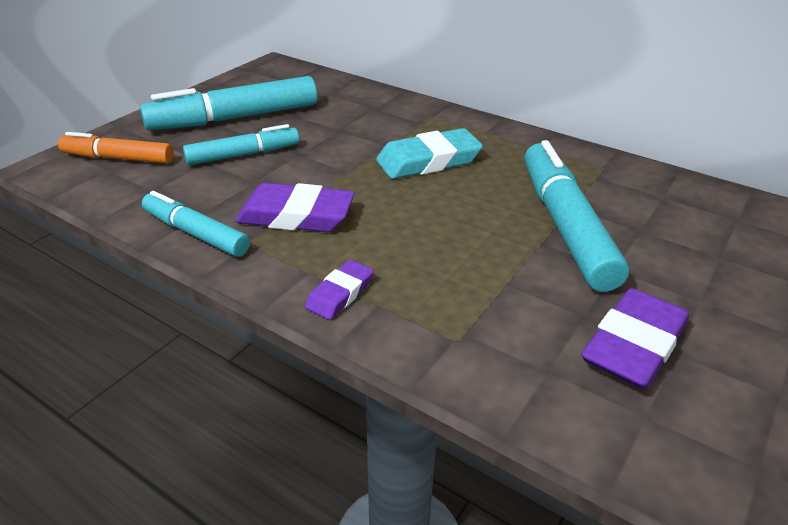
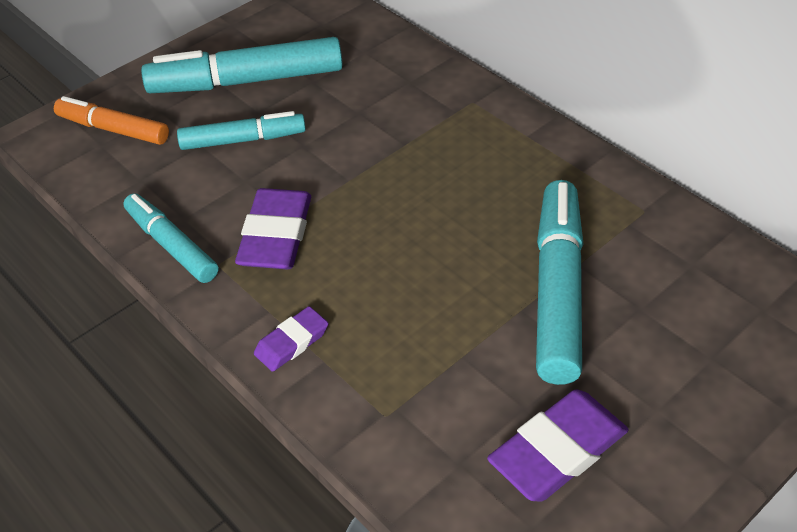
camera: 15 degrees right, 10 degrees up
(296, 215) = (276, 235): purple eraser -> purple eraser turned 75 degrees clockwise
(428, 161) = (442, 174): turquoise eraser -> none

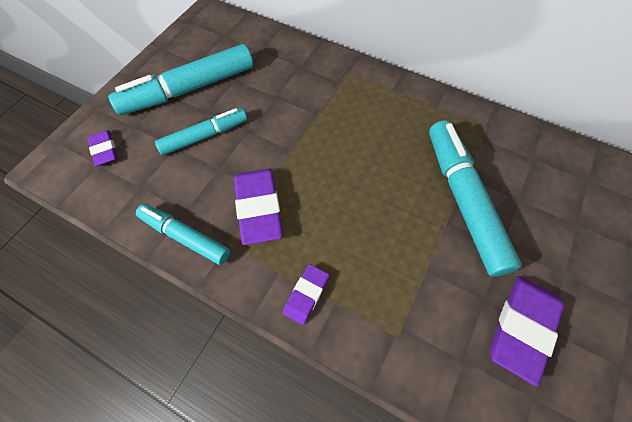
camera: 20 degrees left, 15 degrees up
(114, 129) = (104, 150): orange marker -> purple eraser

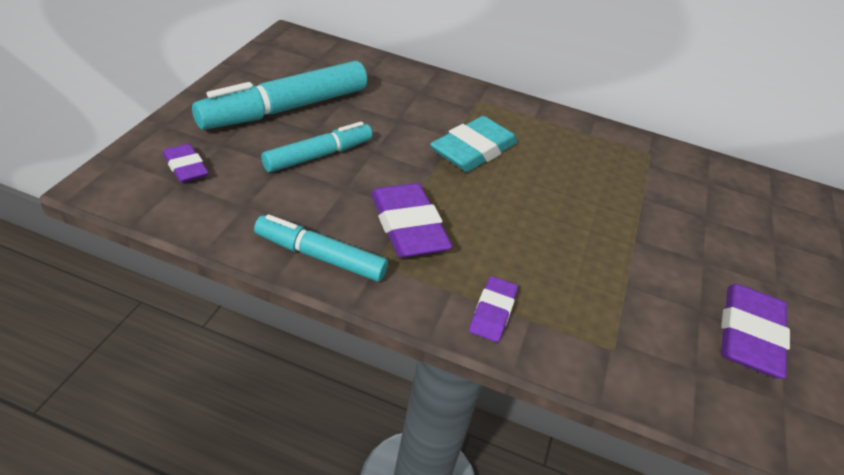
camera: 15 degrees left, 20 degrees down
(330, 128) = (473, 150): none -> turquoise eraser
(463, 201) = (647, 219): turquoise marker -> none

